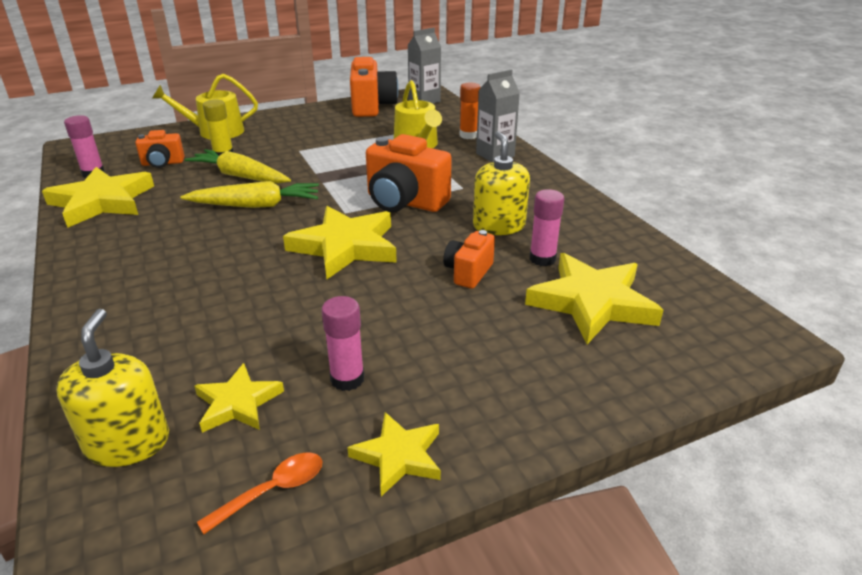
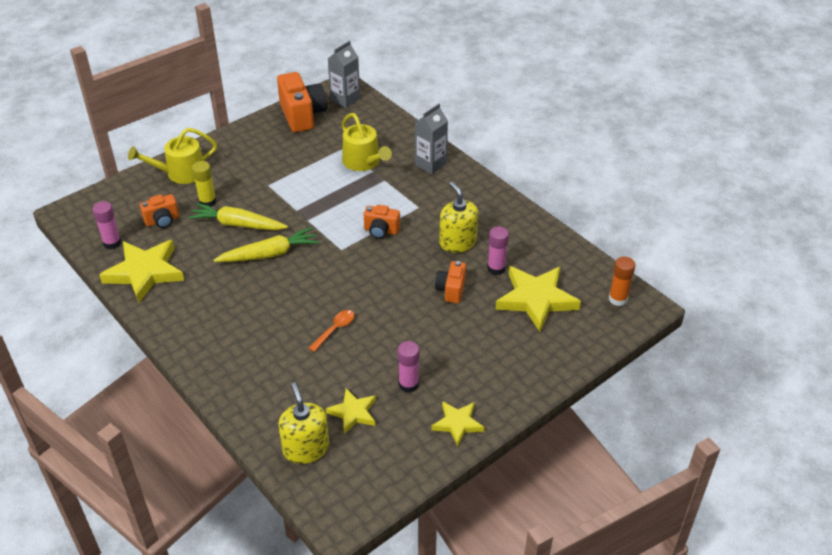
camera: 15 degrees left, 10 degrees up
(273, 490) = (401, 456): orange spoon -> orange spoon (335, 329)
(345, 246) = (357, 282): yellow star -> none
(404, 202) = (381, 231): orange camera -> orange camera, size x0.56
(468, 135) = (401, 142): orange glue stick -> orange glue stick (618, 299)

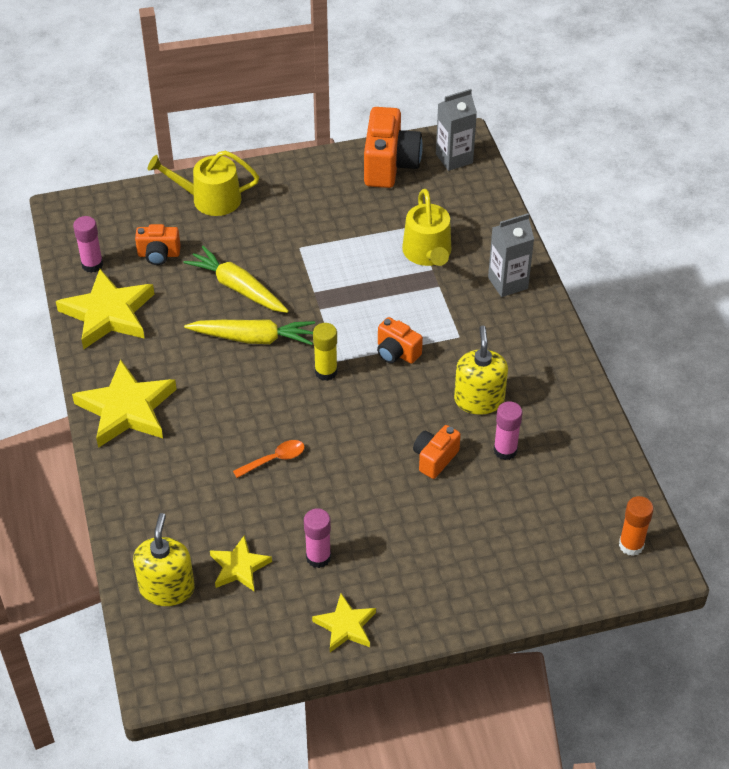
camera: 25 degrees right, 5 degrees up
(207, 202) = (220, 247): yellow glue stick -> yellow glue stick (326, 372)
(536, 299) = (529, 508): yellow star -> yellow star (127, 409)

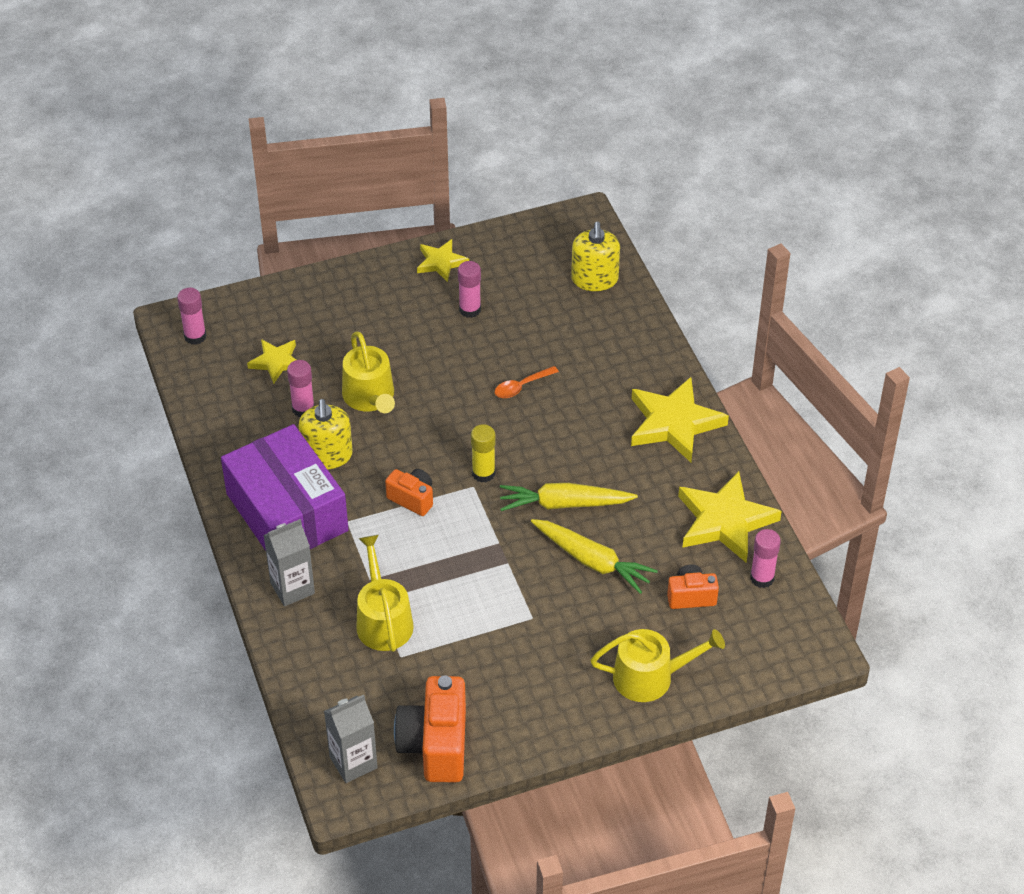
camera: 175 degrees right, 0 degrees up
(239, 567) = (537, 298): yellow star -> yellow star (276, 362)
(435, 459) = (370, 397): orange camera -> yellow watering can
(516, 348) = (287, 512): none -> purple box
(631, 545) = (195, 336): orange glue stick -> pink glue stick

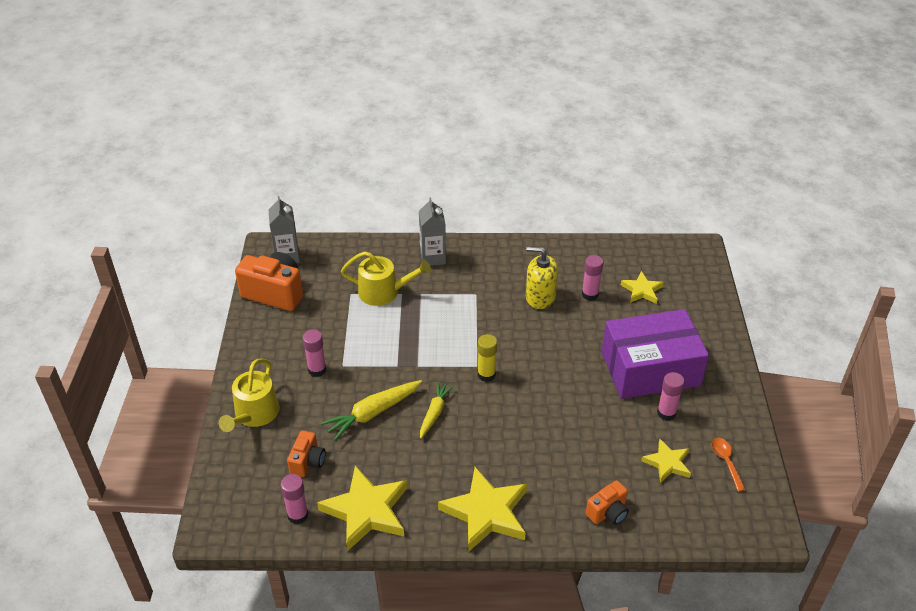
camera: 110 degrees right, 5 degrees down
(195, 336) = (681, 256): pink glue stick -> pink glue stick (317, 370)
(287, 512) = (497, 268): purple box -> purple box (650, 369)
(370, 397) = (588, 331): yellow watering can -> none
(412, 499) = (480, 330): orange camera -> orange camera (608, 512)
(441, 262) = (729, 409): yellow star -> yellow star (667, 463)
(521, 386) = (567, 422): orange spoon -> orange spoon (726, 462)
(564, 504) = (434, 413): yellow carrot -> yellow carrot, size x0.65
(594, 279) = (682, 512): yellow soap dispenser -> none

